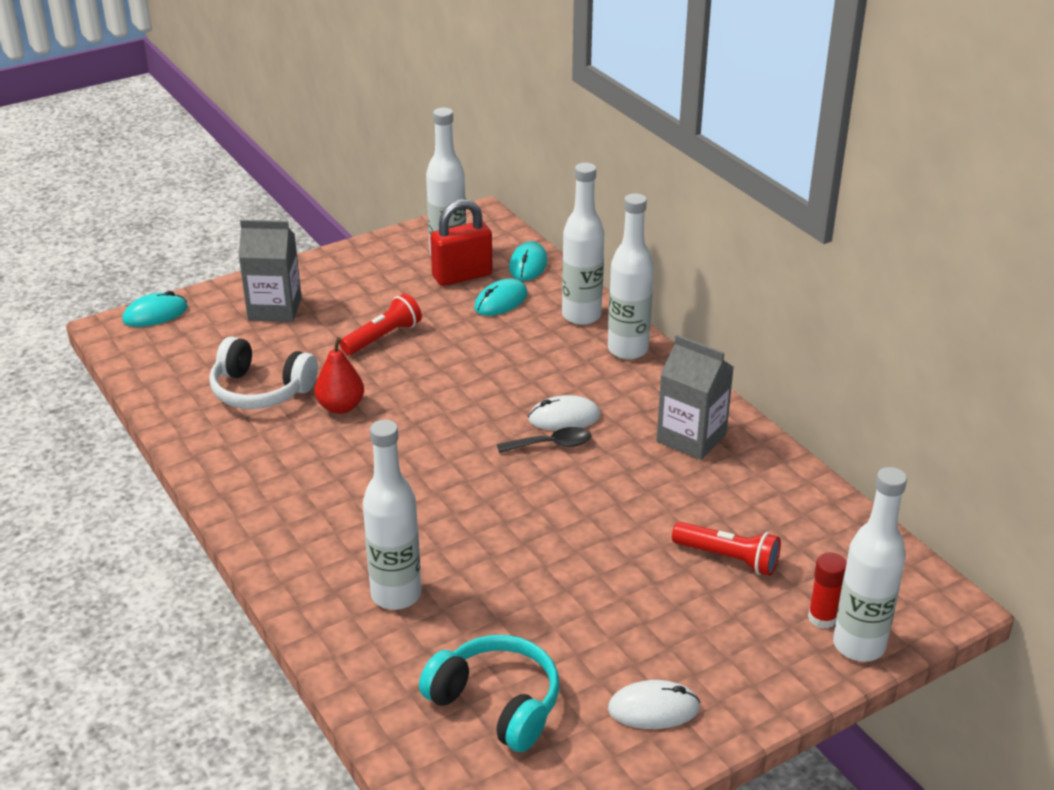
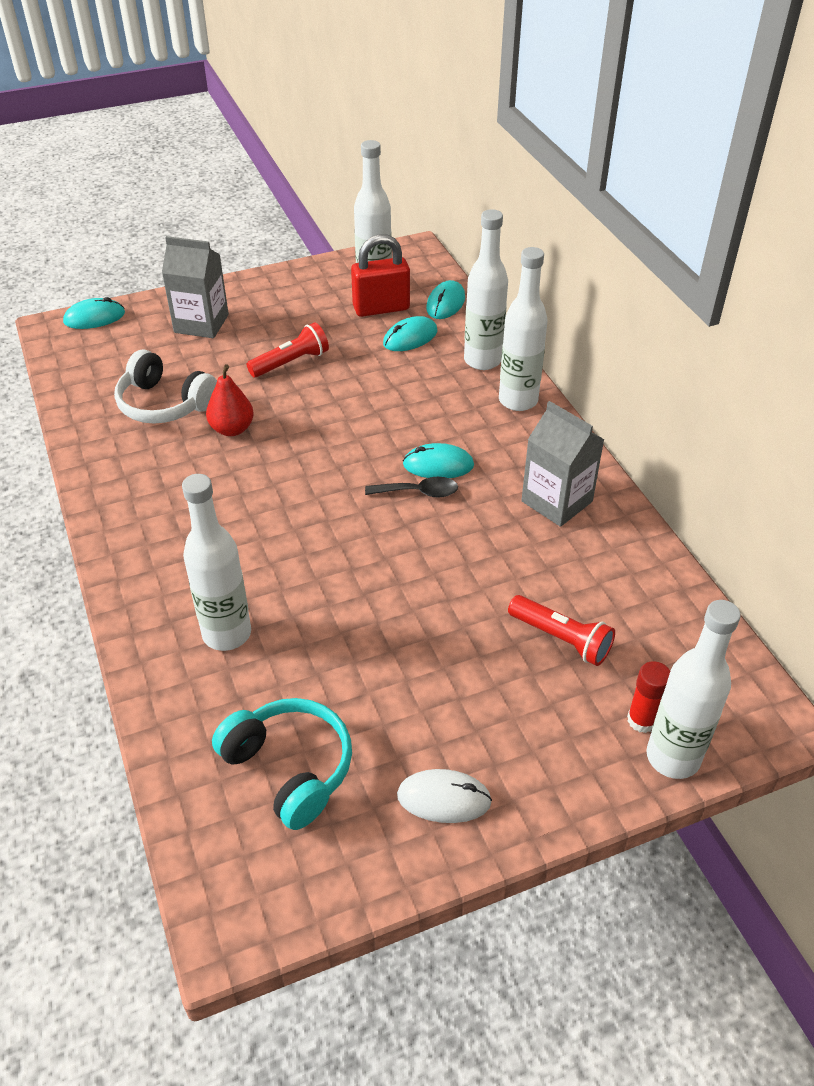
camera: 10 degrees right, 10 degrees up
(564, 418) = (438, 465): white mouse -> turquoise mouse

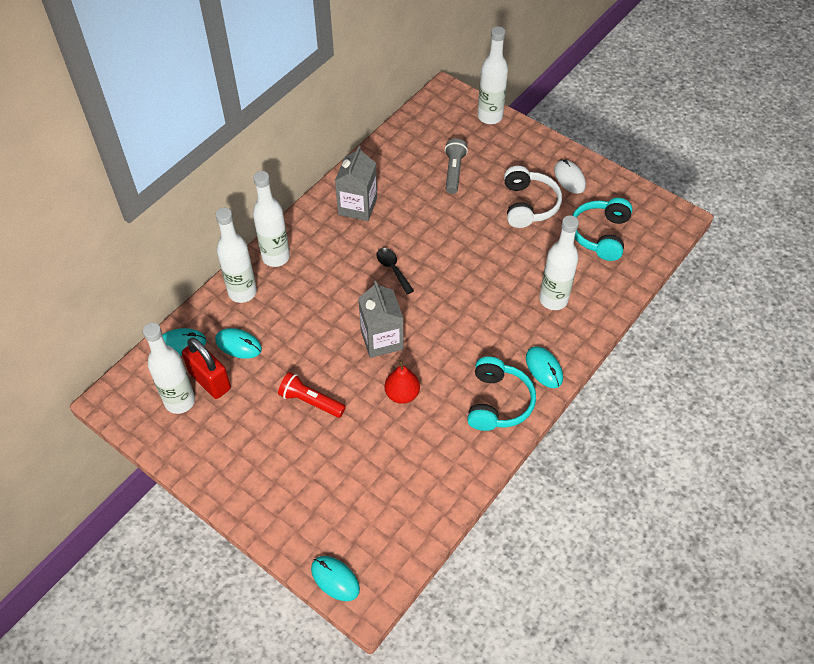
camera: 120 degrees left, 10 degrees up
(140, 501) = (498, 402): none -> turquoise headphones
(164, 404) = (404, 451): white headphones -> white headphones (528, 205)
(201, 323) = (297, 491): grey carton -> grey carton (382, 340)
(438, 465) = (363, 270): turquoise mouse -> turquoise mouse (544, 368)
(561, 639) = (454, 171): red flashlight -> grey flashlight
(642, 720) = (478, 131): red glue stick -> none

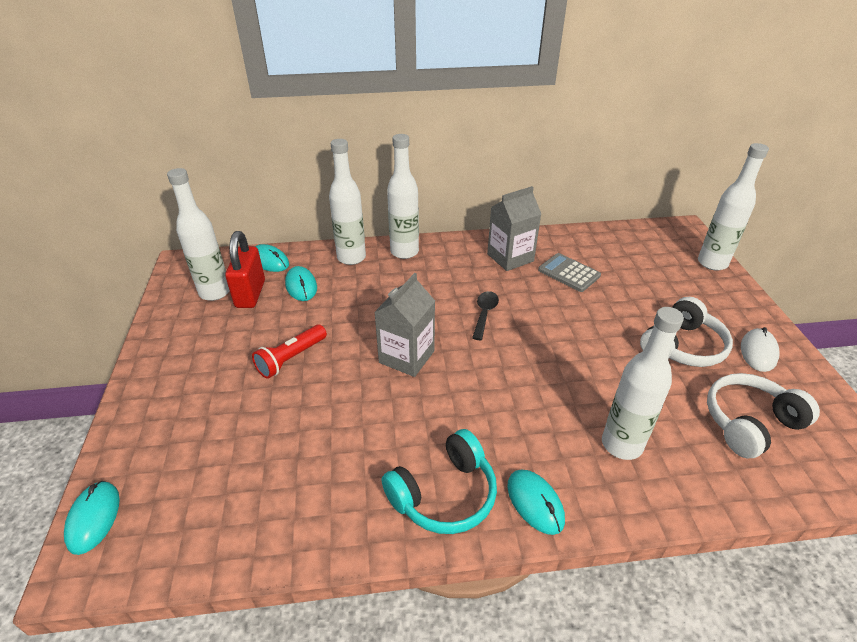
camera: 45 degrees right, 15 degrees down
(310, 401) = (291, 358): red flashlight -> red flashlight turned 120 degrees counterclockwise
(402, 394) = (366, 411): red pear -> none
(410, 192) = (569, 273): none -> grey calculator
(454, 171) = (629, 281): grey flashlight -> none
(544, 368) = (535, 503): turquoise mouse -> turquoise mouse turned 45 degrees counterclockwise
(600, 235) = (749, 423): turquoise headphones -> white headphones

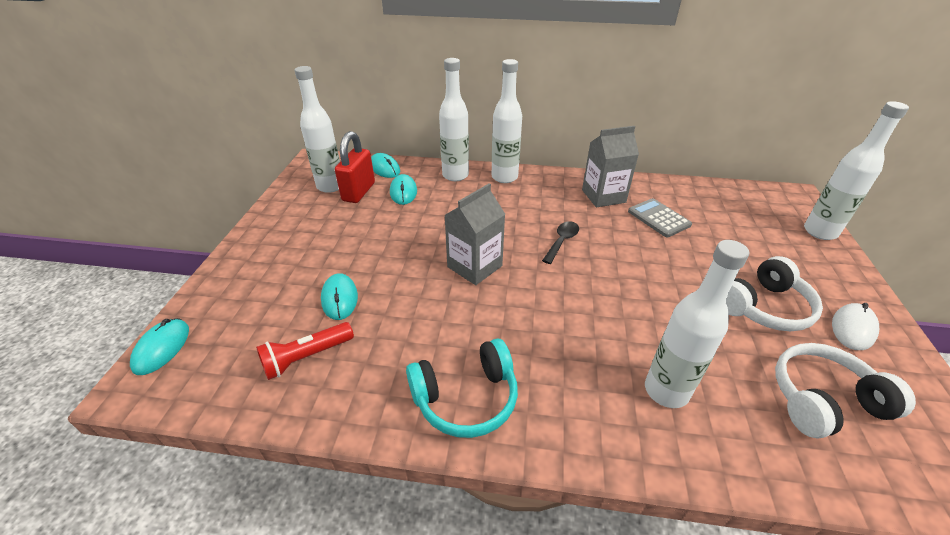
camera: 15 degrees right, 0 degrees up
(291, 358) = (372, 250): red flashlight -> red flashlight (306, 357)
(535, 503) = (554, 428): turquoise mouse -> turquoise mouse (339, 298)

